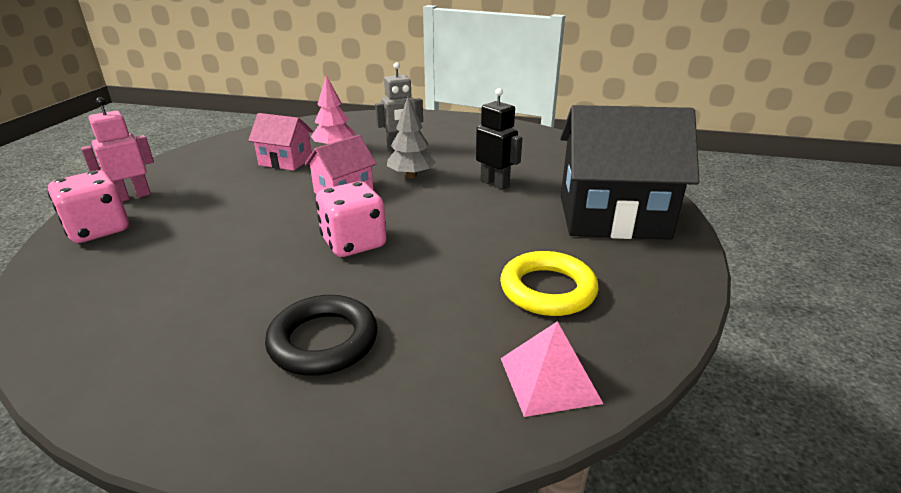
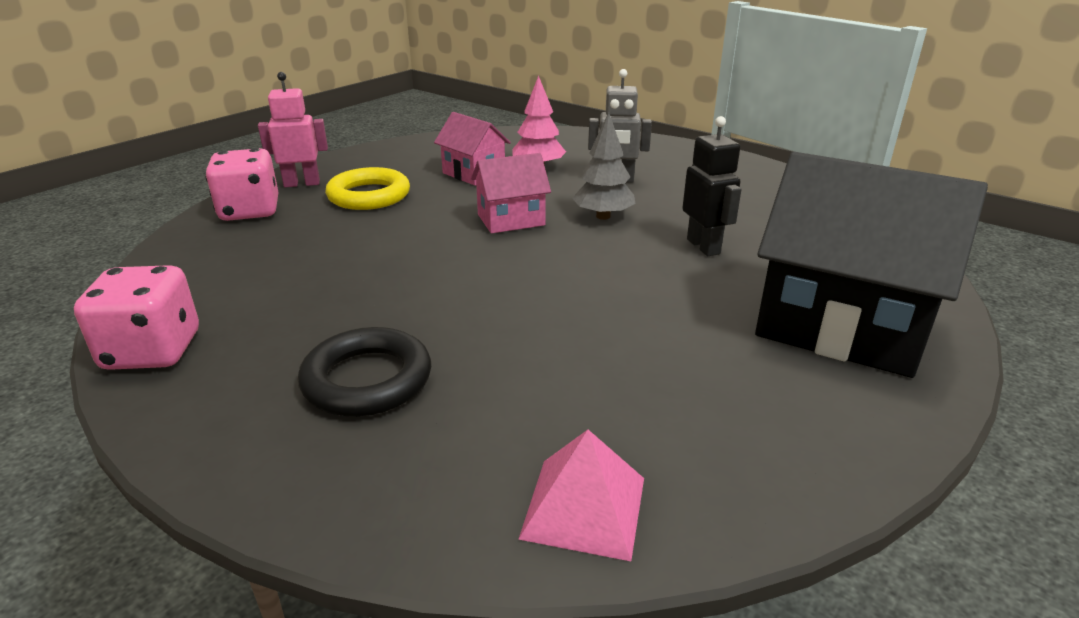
camera: 25 degrees right, 0 degrees up
(354, 243) = (478, 281): pink dice -> pink dice (152, 351)
(547, 289) = (670, 396): yellow ring -> yellow ring (369, 195)

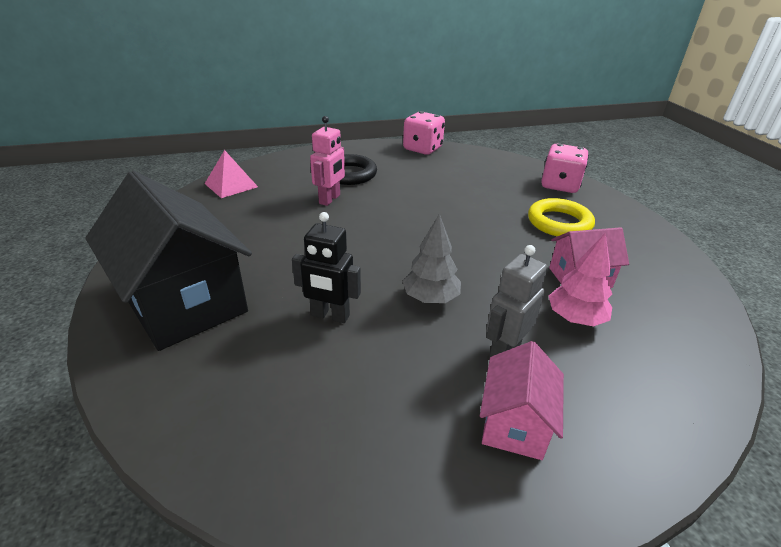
camera: 125 degrees right, 5 degrees up
(302, 184) = (602, 208): pink robot -> pink robot (330, 199)
(511, 220) = (465, 257): pink house -> pink house (514, 423)
(841, 326) = (185, 302): black house -> black house turned 75 degrees clockwise

